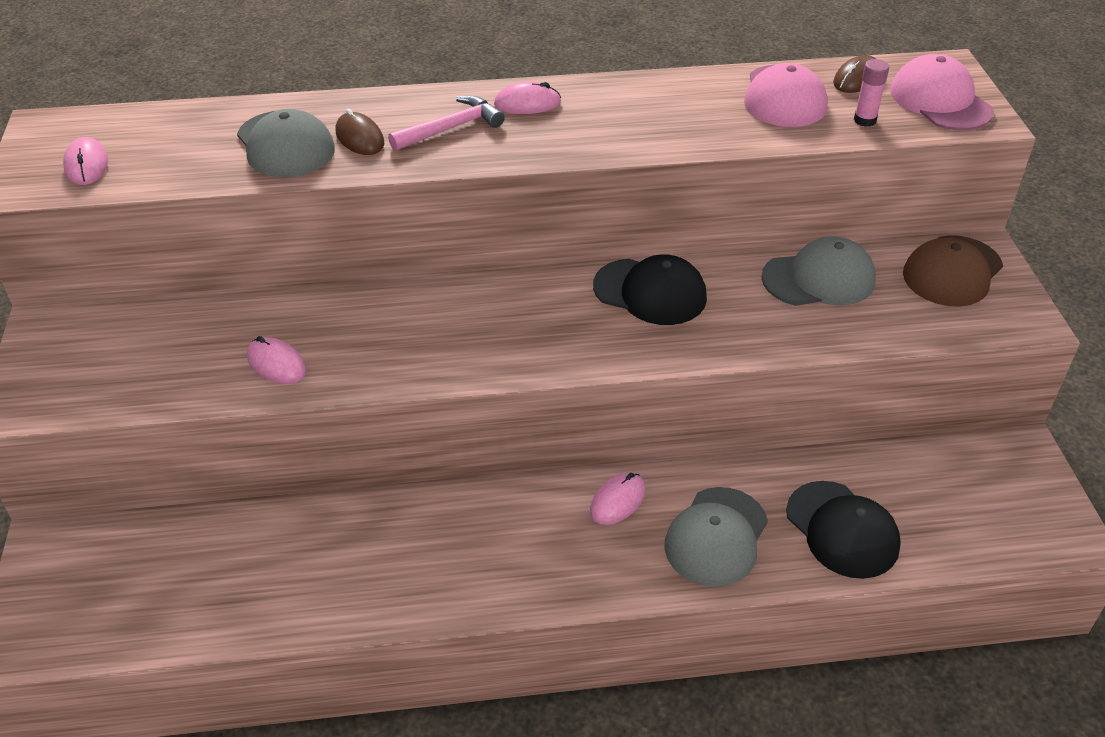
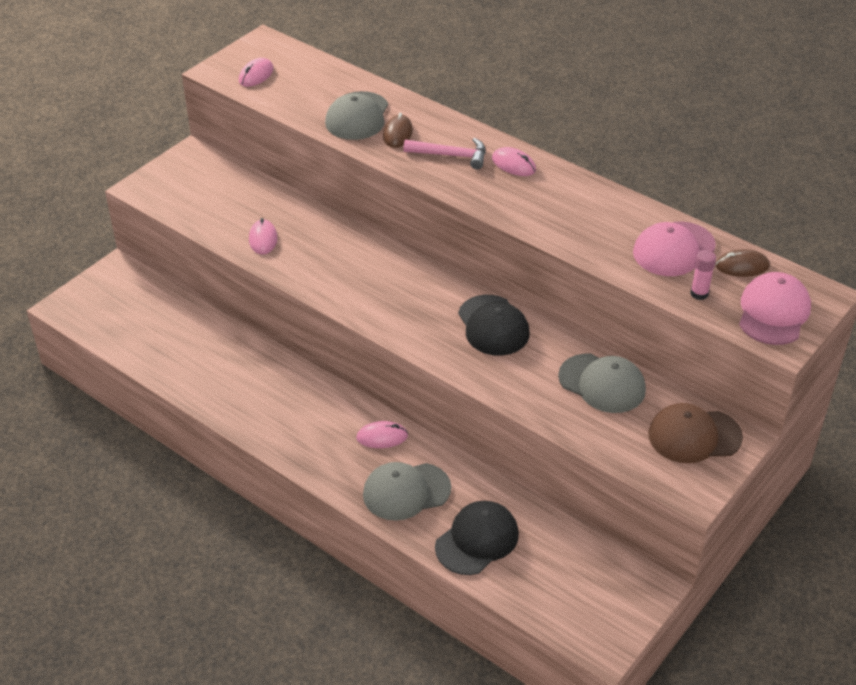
camera: 45 degrees right, 0 degrees up
(842, 530) = (477, 540): black cap -> black cap turned 150 degrees counterclockwise

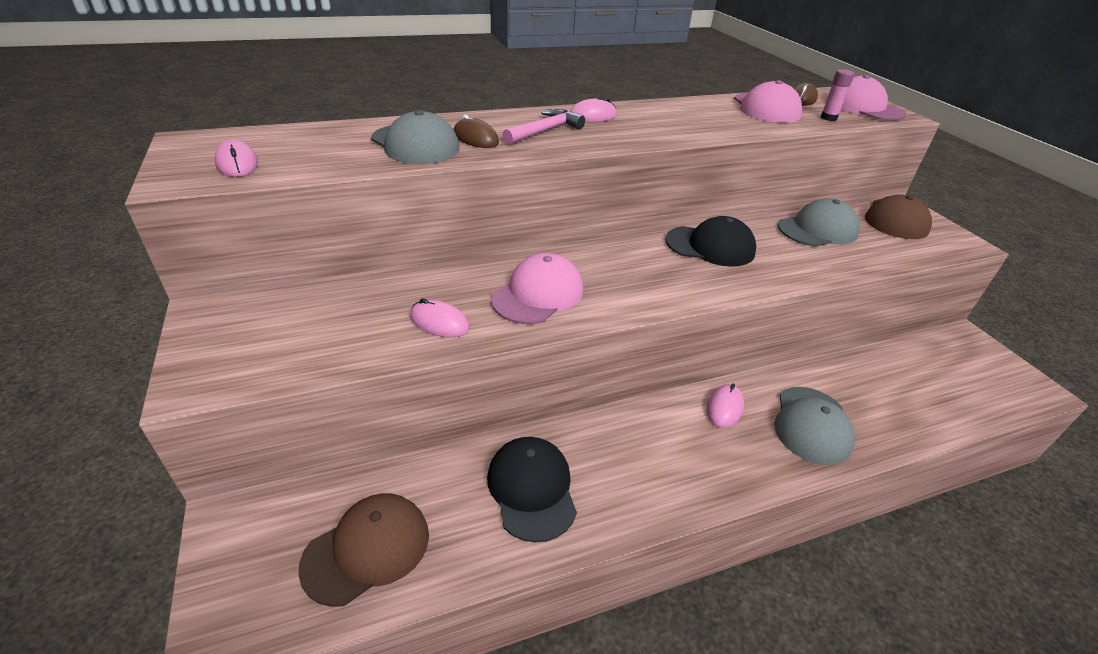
camera: 60 degrees left, 5 degrees down
(138, 327) = (367, 549): none -> brown cap
(332, 265) = (538, 294): none -> pink cap
(477, 540) = (894, 406): black cap -> black cap (532, 489)

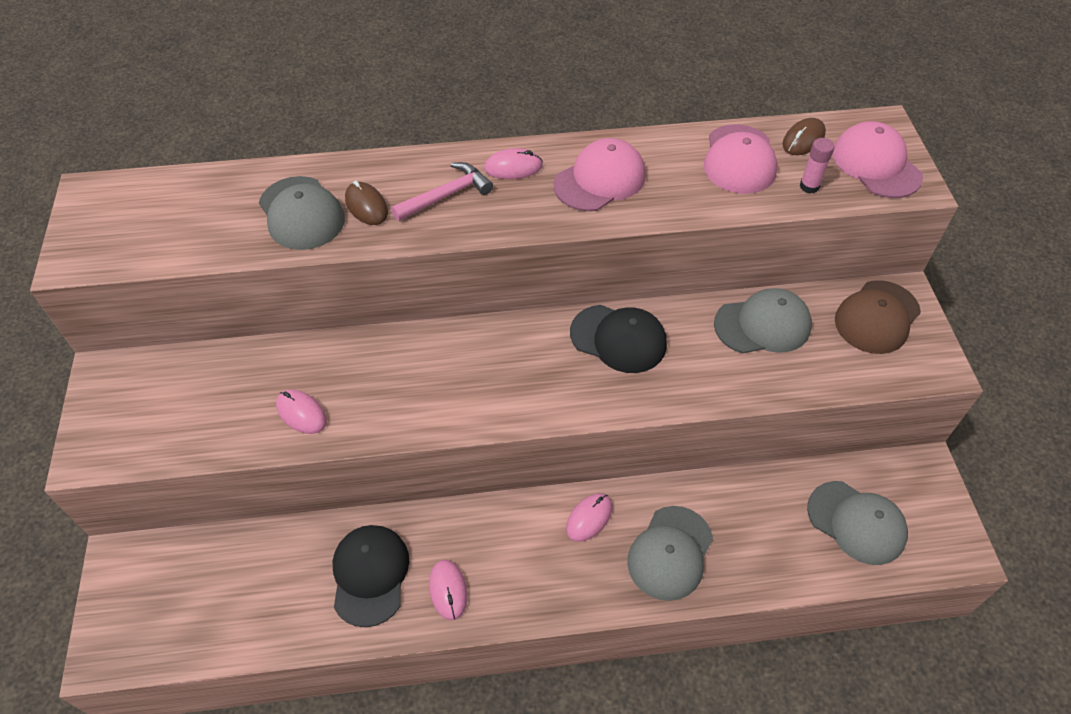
camera: 15 degrees right, 15 degrees up
(237, 163) = (128, 236): pink mouse -> pink mouse (448, 590)
(367, 549) = (220, 606): brown cap -> none
(538, 294) = (405, 388): pink cap -> pink cap (600, 180)
(945, 380) = (856, 522): none -> grey cap

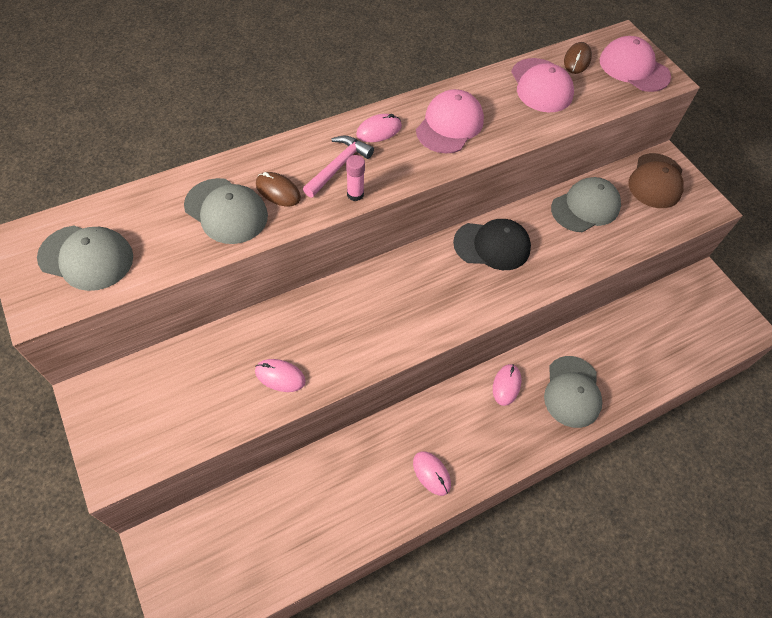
camera: 25 degrees left, 5 degrees up
(370, 575) = (368, 483): black cap -> none
(809, 186) = (598, 95): pink glue stick -> pink glue stick (355, 194)
(856, 522) = (680, 330): grey cap -> grey cap (86, 257)

